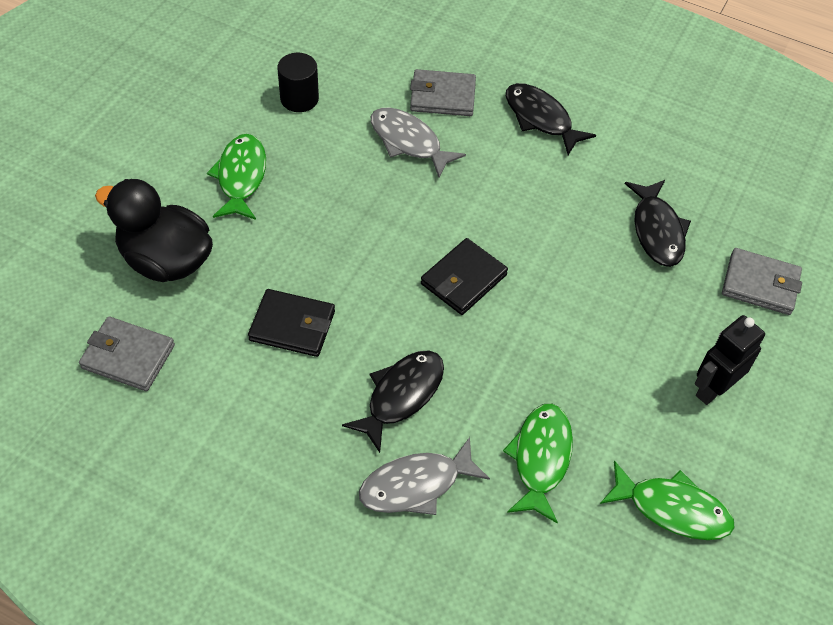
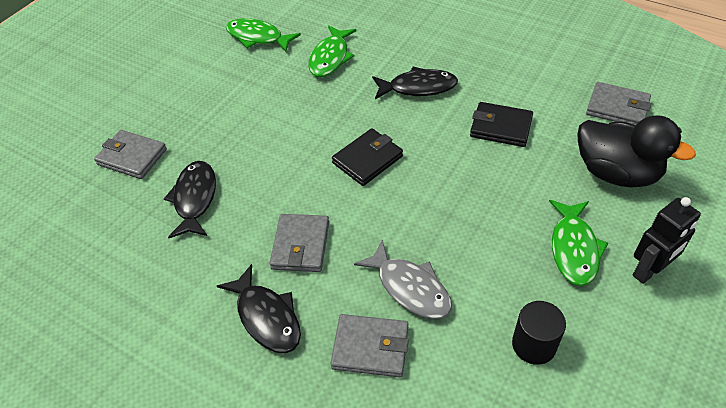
camera: 170 degrees left, 5 degrees down
(401, 395) = (418, 87): black fish -> black fish turned 135 degrees counterclockwise
(416, 485) = (409, 46): grey fish -> none
(524, 180) = (300, 245): none -> grey wallet
(713, 389) = (204, 92): black robot -> black robot (649, 271)

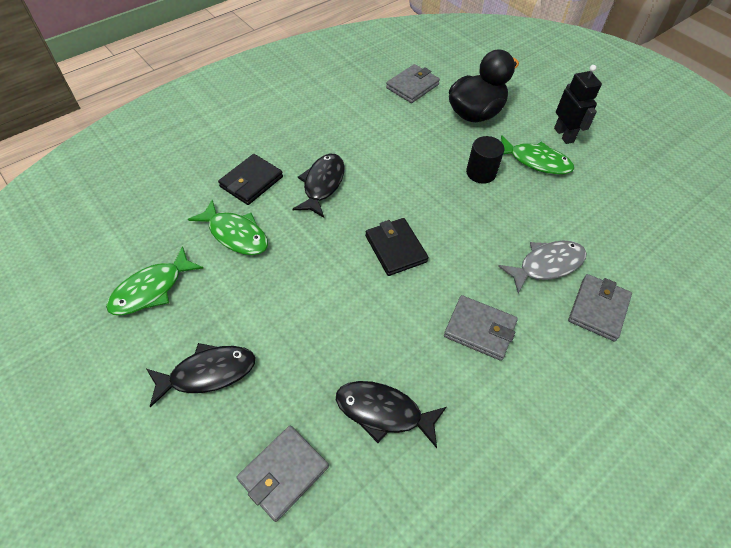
camera: 75 degrees left, 5 degrees up
(267, 317) = (553, 378): black fish -> black fish (208, 373)
(501, 127) = (400, 152): black wallet -> black wallet (251, 182)
(534, 345) = (611, 213): black cylinder -> black cylinder (481, 173)

